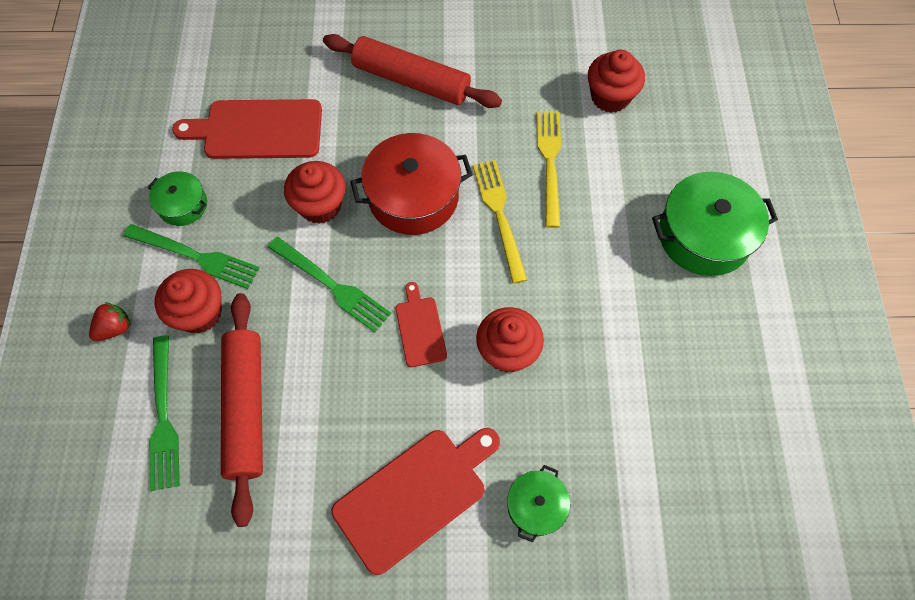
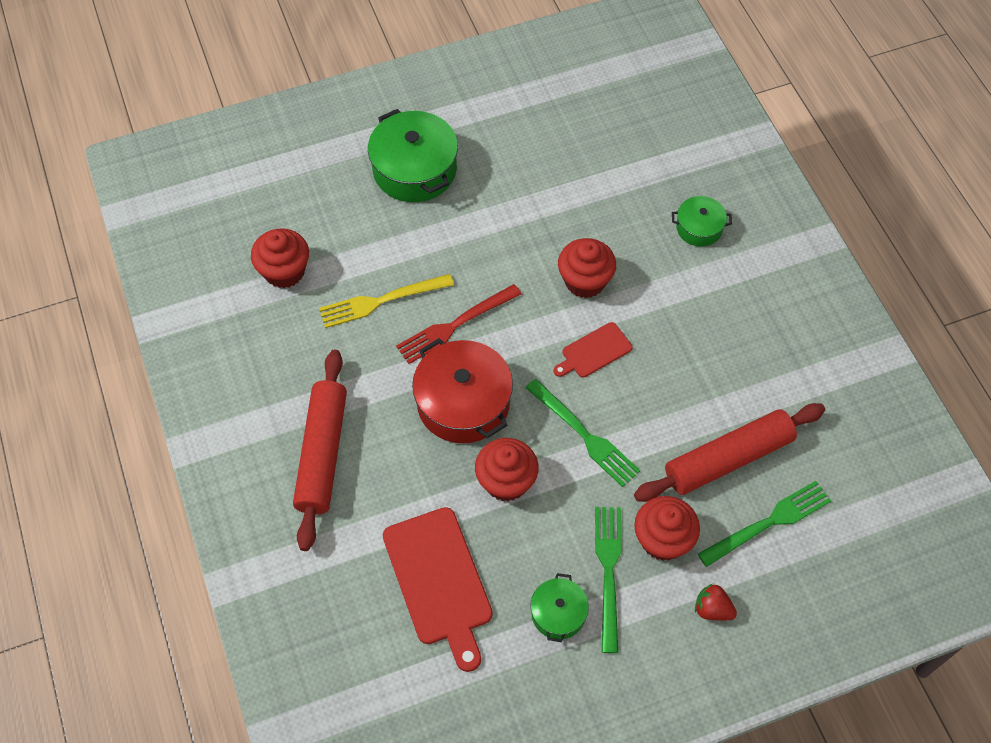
camera: 110 degrees left, 5 degrees down
(333, 286) = (585, 436): green fork -> green fork turned 120 degrees clockwise
(414, 495) = (733, 308): red cutting board -> none
(499, 214) = (454, 326): yellow fork -> red fork

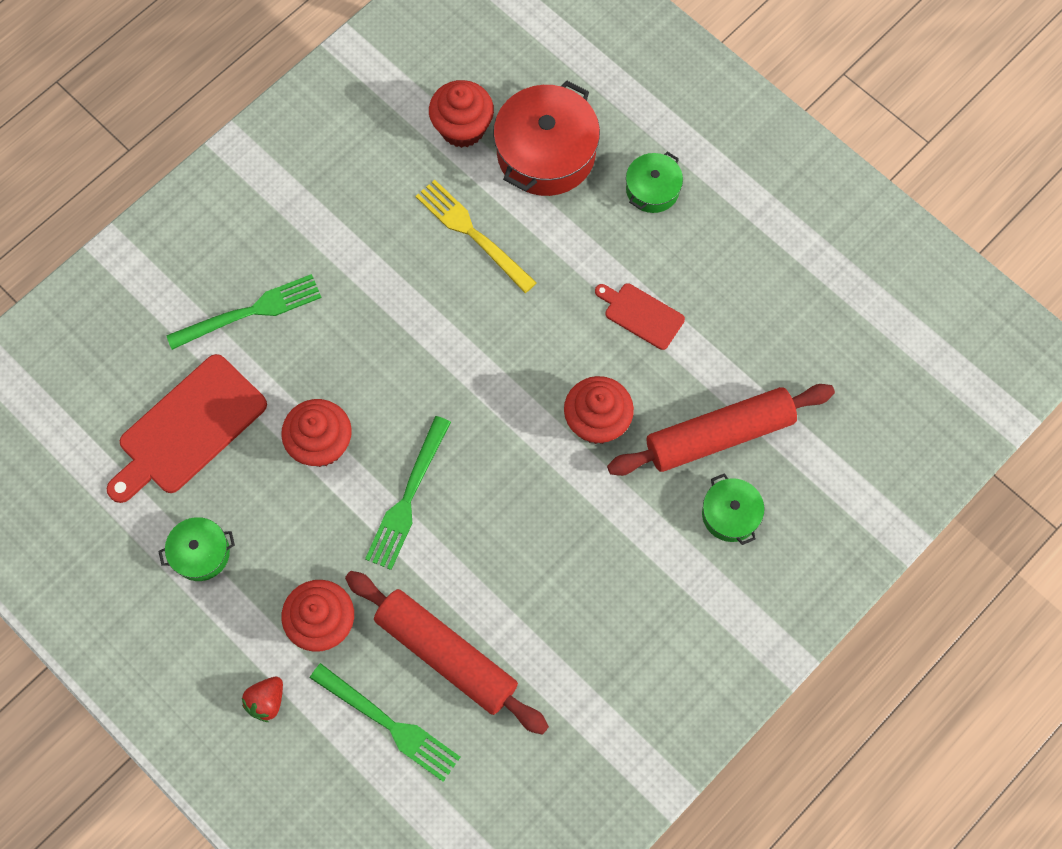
camera: 65 degrees right, 10 degrees up
(322, 454) = (275, 261): red rolling pin -> red rolling pin (719, 435)
(414, 169) = (652, 189): green pot -> green pot, size x0.54
(454, 326) = (477, 316): red fork -> none
(463, 403) = (391, 364): red pot -> red pot (546, 153)
(594, 352) = (512, 467): red cutting board -> red cutting board (641, 315)
(608, 570) = (266, 582): green fork -> green fork (251, 311)
(712, 609) = (266, 701): red strawberry -> red strawberry turned 150 degrees counterclockwise

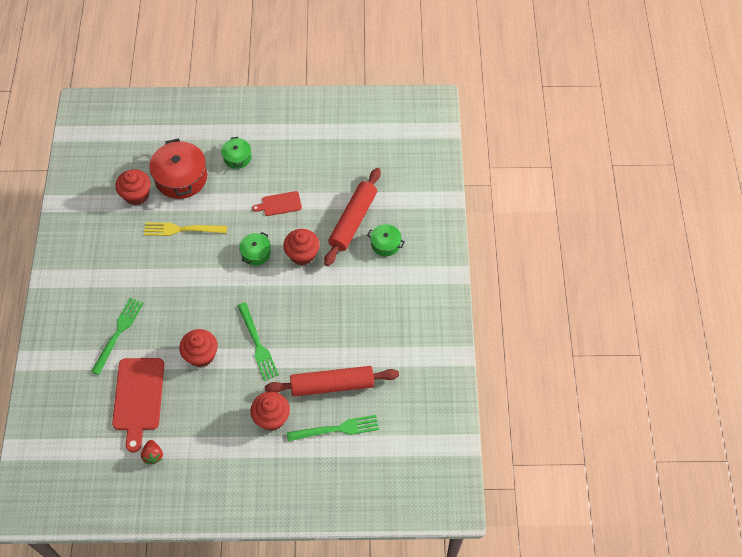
camera: 45 degrees left, 10 degrees down
(201, 553) = (194, 438): green pot -> green pot (256, 253)
(266, 701) = (279, 466): red strawberry -> red strawberry (153, 455)

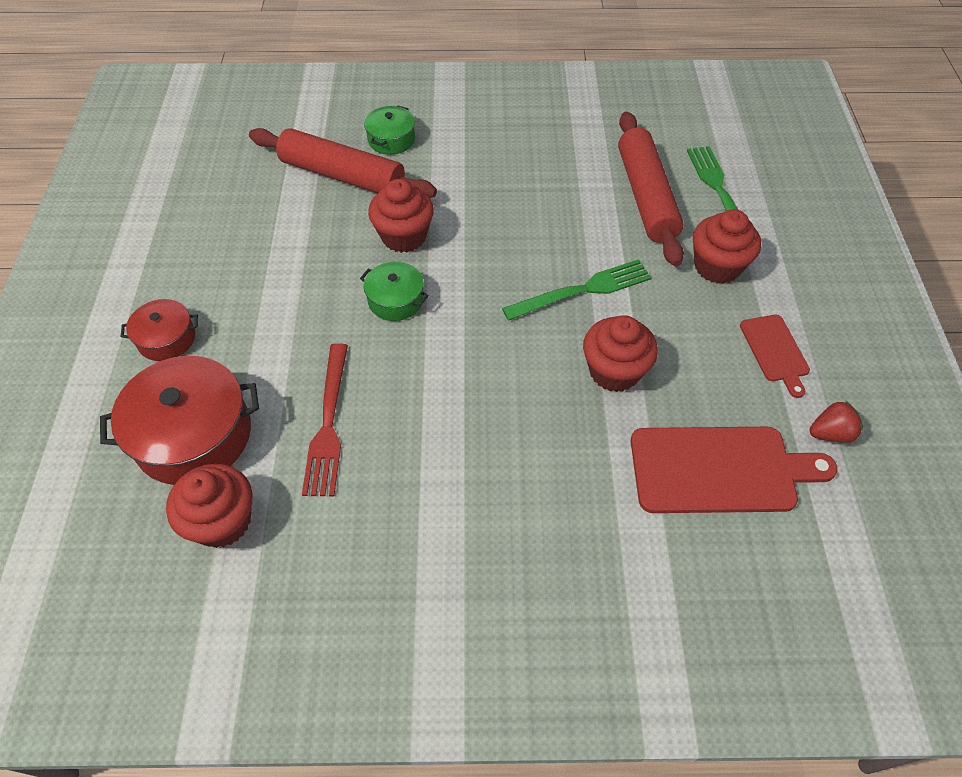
camera: 90 degrees left, 5 degrees down
(118, 332) = (577, 522): green fork -> none
(181, 229) = (328, 425): yellow fork -> red fork
(237, 157) = (166, 339): green pot -> red pot
(279, 204) = (292, 270): red cutting board -> red cutting board (775, 351)

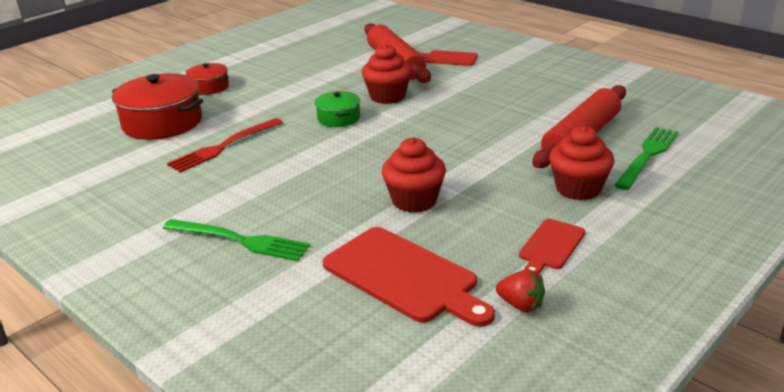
camera: 45 degrees right, 25 degrees down
(222, 521) = (121, 156): red cupcake -> none
(391, 139) = (449, 58): green pot -> red cutting board
(584, 290) = (459, 159): green fork -> green fork (241, 240)

